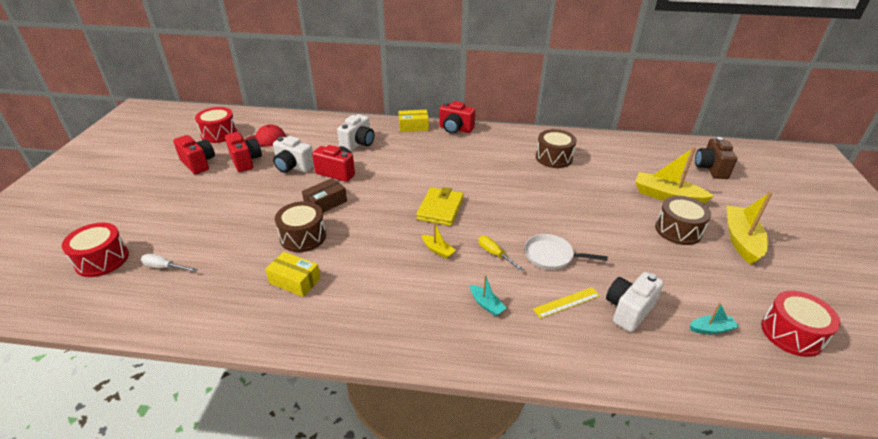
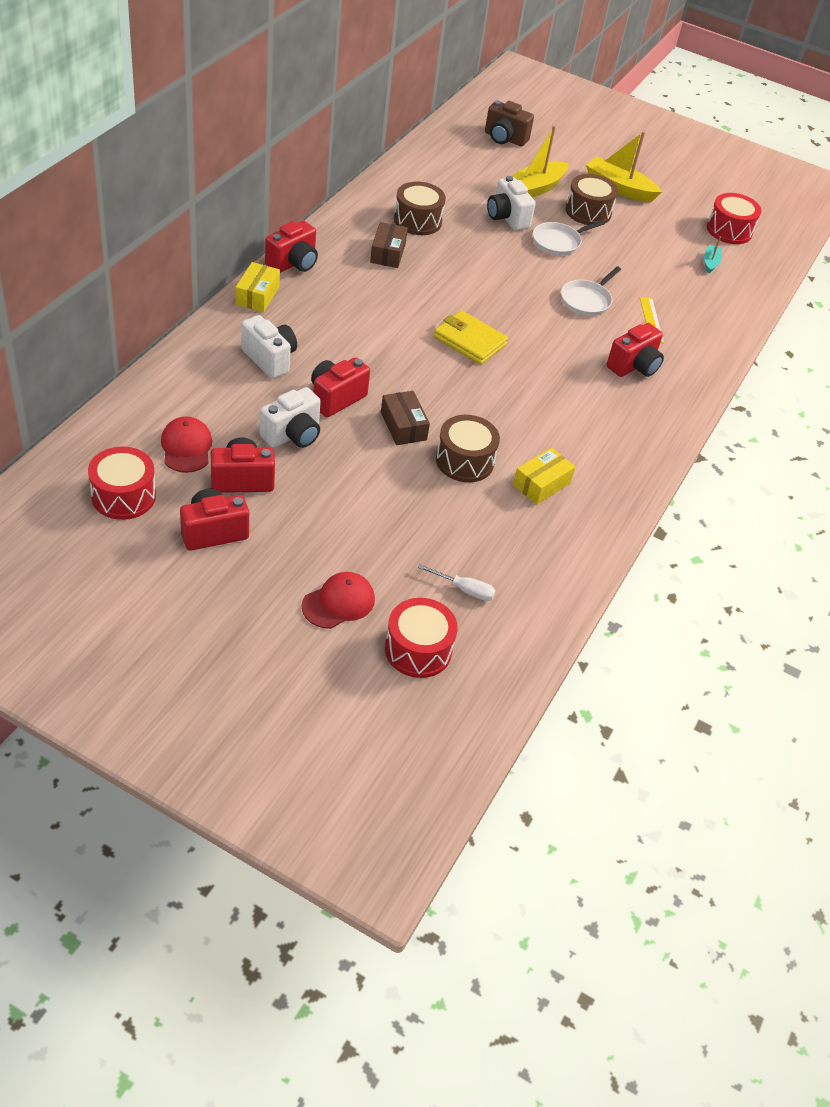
camera: 75 degrees left, 10 degrees up
(145, 218) = (338, 602): none -> red cap
(164, 267) = (464, 589): white screwdriver -> white screwdriver turned 105 degrees counterclockwise
(437, 250) = (541, 368): yellow boat -> none
(486, 304) = (634, 366): turquoise boat -> red camera
(495, 254) = (567, 333): yellow screwdriver -> none
(503, 156) = (388, 253): none -> brown box
(612, 223) = (558, 242): none -> white pan
(628, 310) = (674, 292): white camera -> white camera (507, 218)

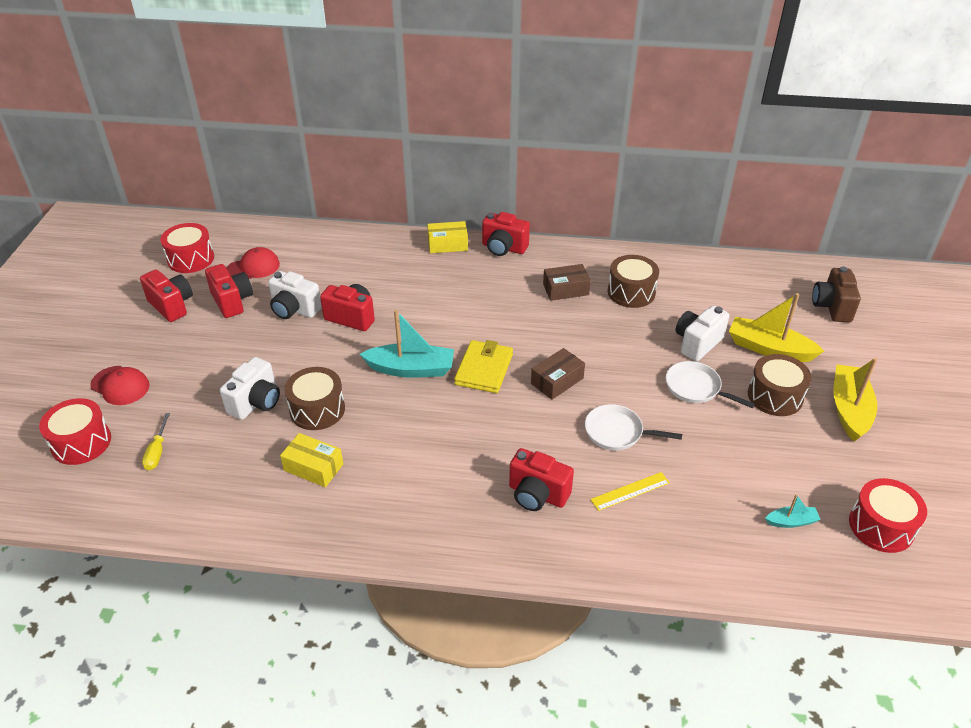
camera: 75 degrees right, 5 degrees down
(270, 359) = (375, 273): white camera -> white camera (256, 402)
(403, 426) = (340, 362): brown box -> brown box (557, 381)
(442, 384) = (411, 369): none -> turquoise boat
(464, 589) = (157, 451): white screwdriver -> yellow screwdriver

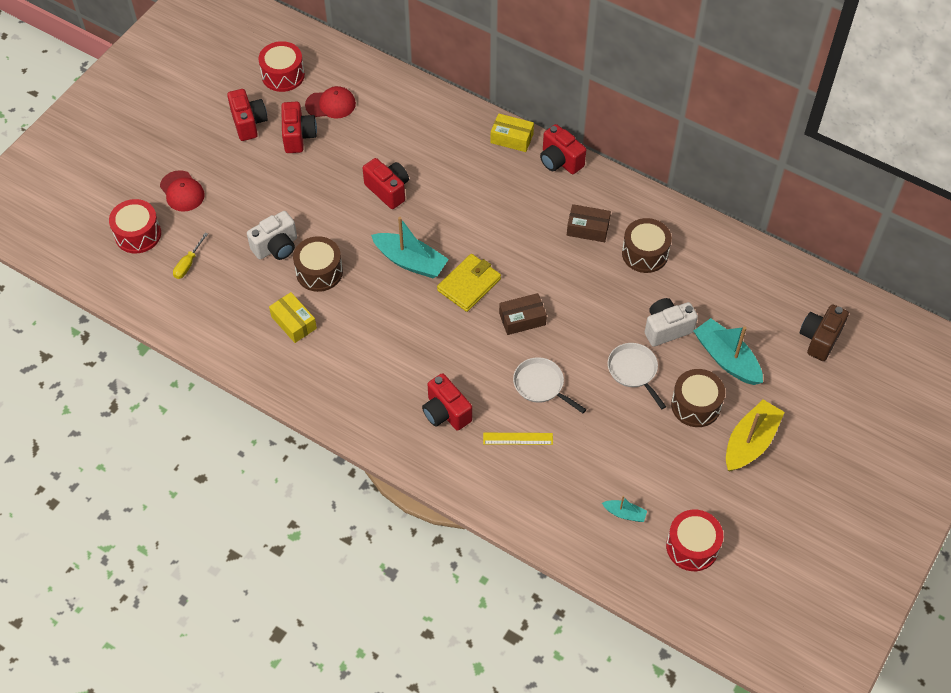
camera: 25 degrees right, 15 degrees up
(294, 309) = (345, 164): white camera -> none
(769, 349) = (726, 359): yellow boat -> turquoise boat

